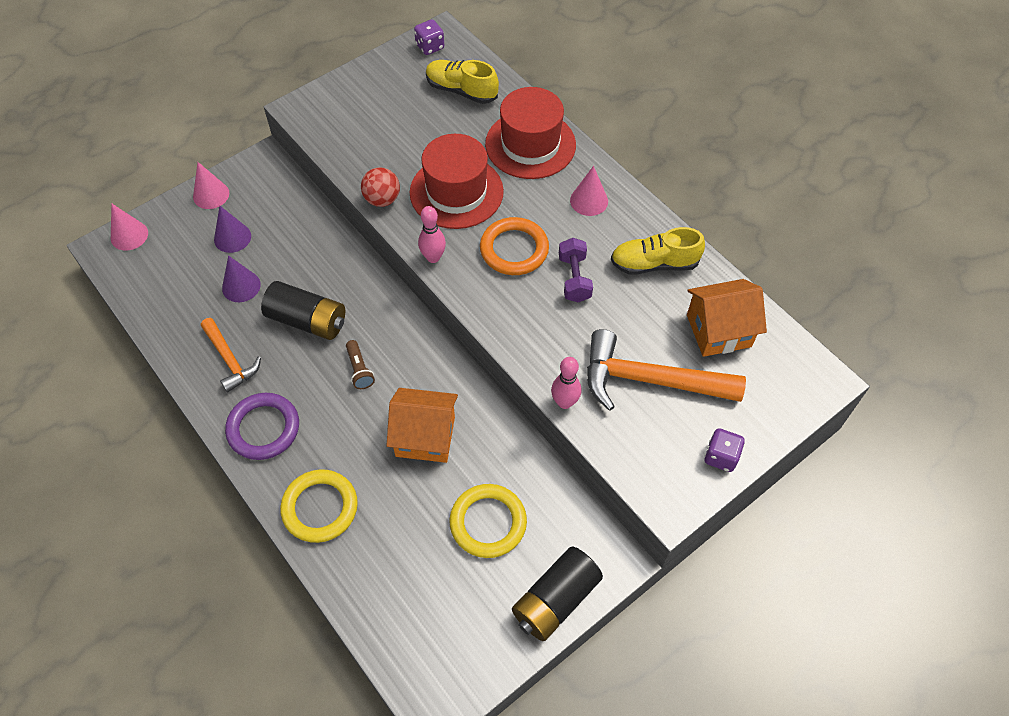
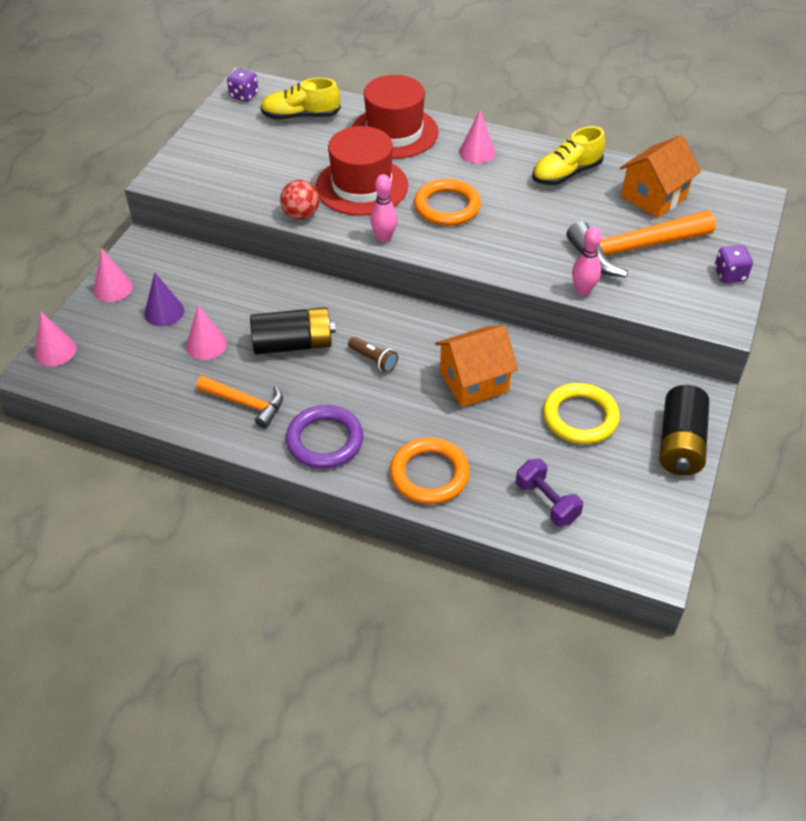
camera: 30 degrees left, 10 degrees down
(241, 286) = (206, 345): purple cone -> pink cone
(320, 508) = (429, 474): yellow ring -> orange ring
(574, 278) = (513, 207): purple dumbbell -> purple dumbbell (547, 502)

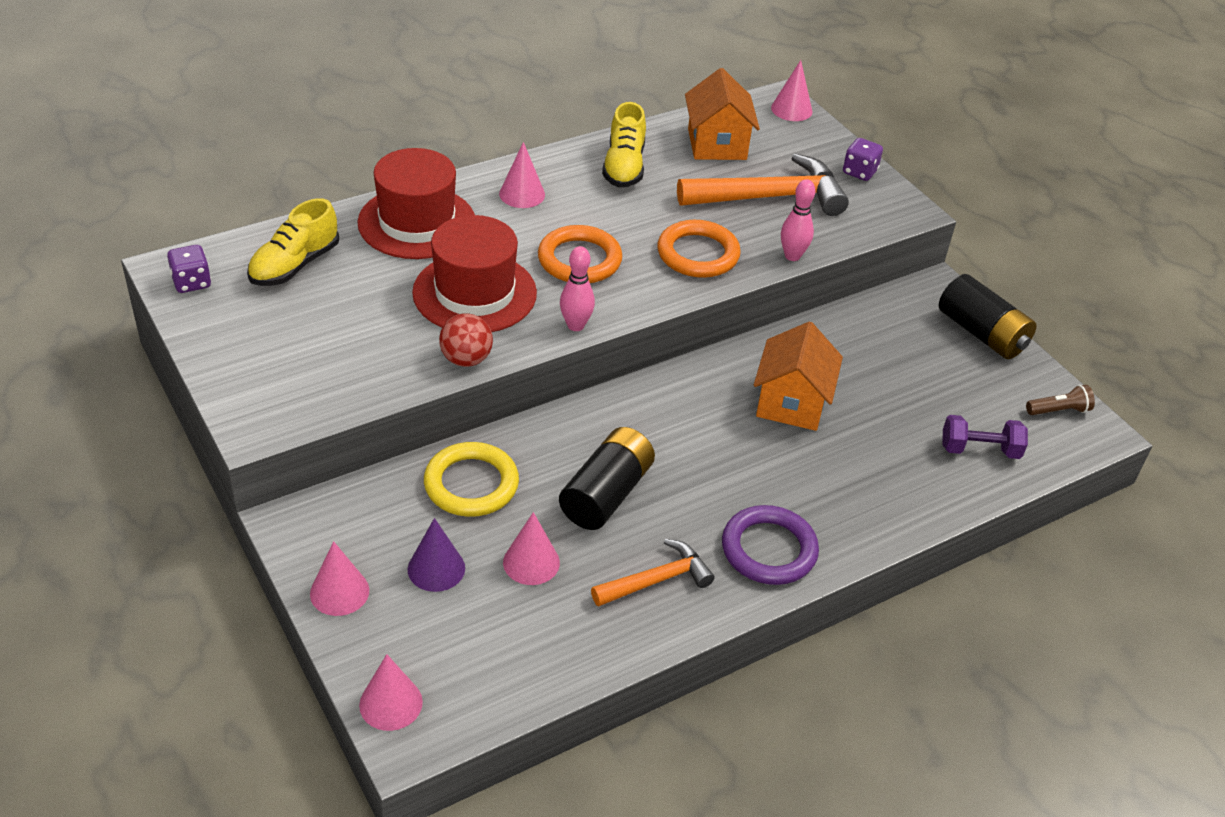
camera: 55 degrees left, 5 degrees down
(373, 360) = (692, 450): brown flashlight -> brown flashlight (1059, 410)
(429, 474) = (881, 503): orange ring -> orange ring (698, 254)
(580, 417) = (899, 368): yellow ring -> yellow ring (471, 484)
(633, 249) = (770, 197): orange hammer -> orange hammer turned 120 degrees counterclockwise
(751, 208) = (791, 109): none -> pink cone

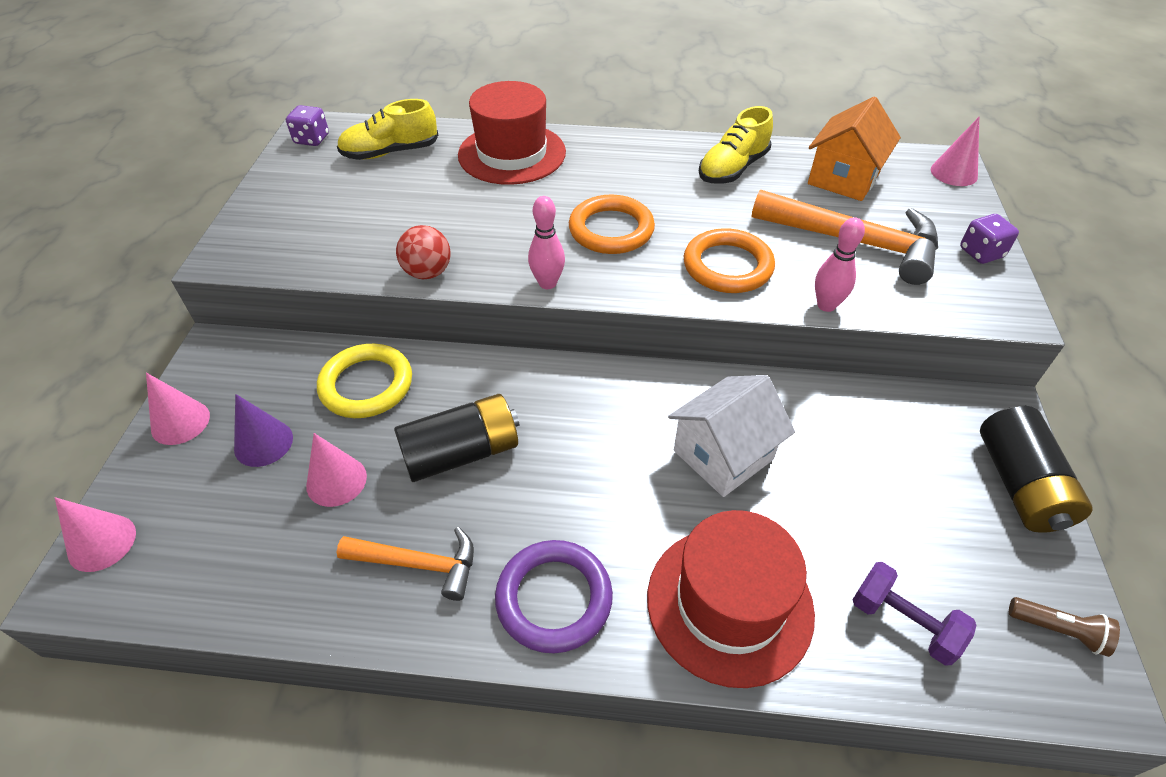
camera: 40 degrees right, 5 degrees up
(474, 293) = (495, 223): red hat -> red hat (729, 603)
(522, 194) = (619, 161): pink cone -> none
(791, 403) = (723, 455): orange house -> white house

